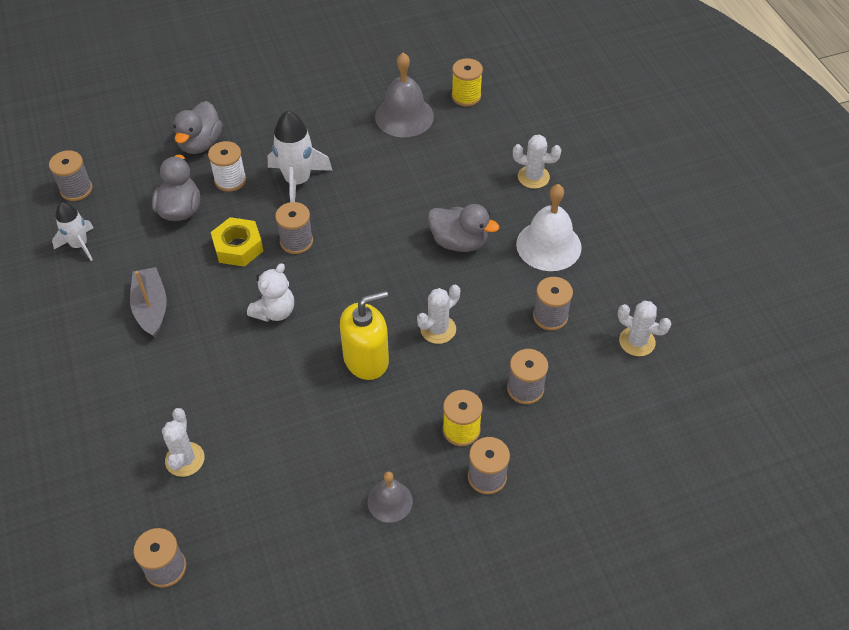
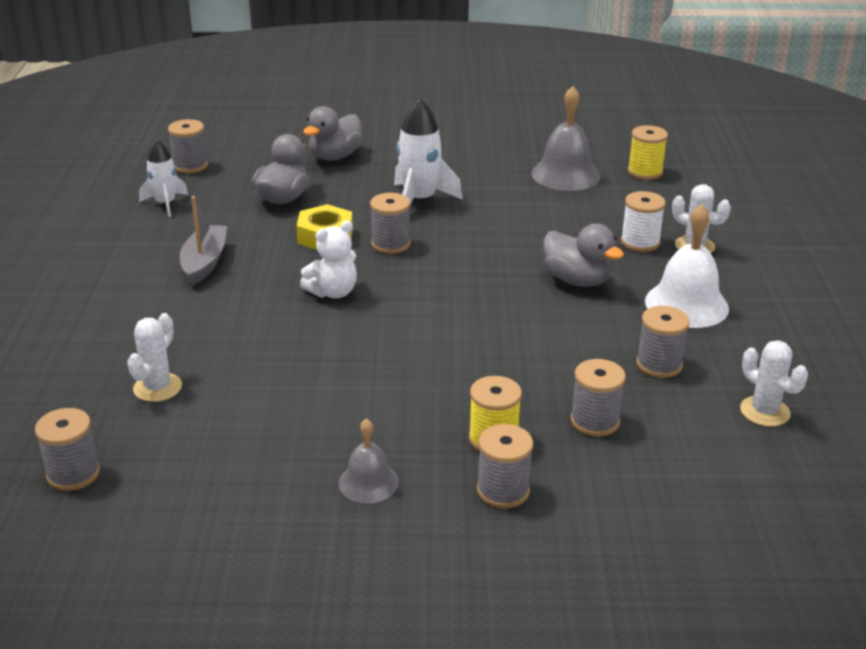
camera: 20 degrees right, 20 degrees down
(230, 180) = (348, 187): white spool -> white spool (640, 242)
(366, 359) = (413, 352): yellow soap dispenser -> none
(438, 329) = (512, 346): white cactus -> none

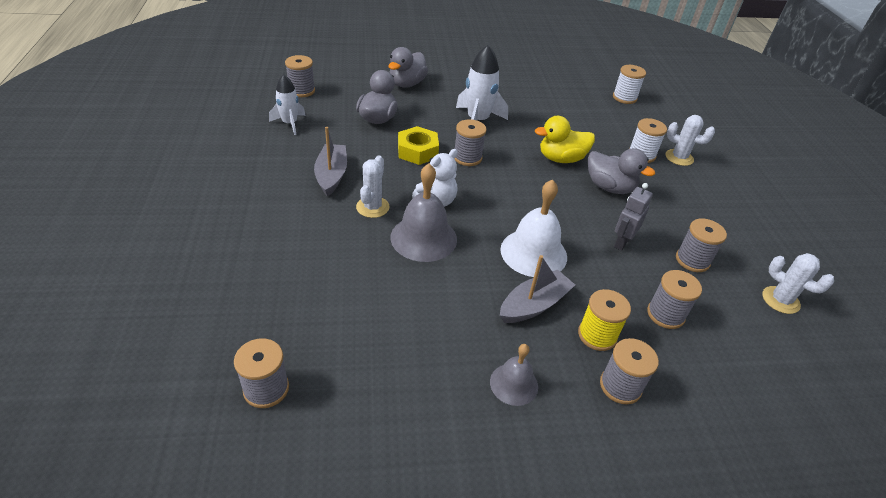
camera: 10 degrees left, 10 degrees up
(157, 387) = (320, 295): white cactus -> white cactus (372, 207)
(422, 406) = (534, 305): none -> grey boat
(521, 246) = (561, 159): none -> yellow duck
(566, 174) = (572, 99): grey bell -> grey bell (423, 238)
(568, 342) = (622, 242): none -> grey robot
(645, 172) = (624, 98): yellow spool -> white spool
(686, 304) = (691, 207): white bell -> white bell (533, 252)

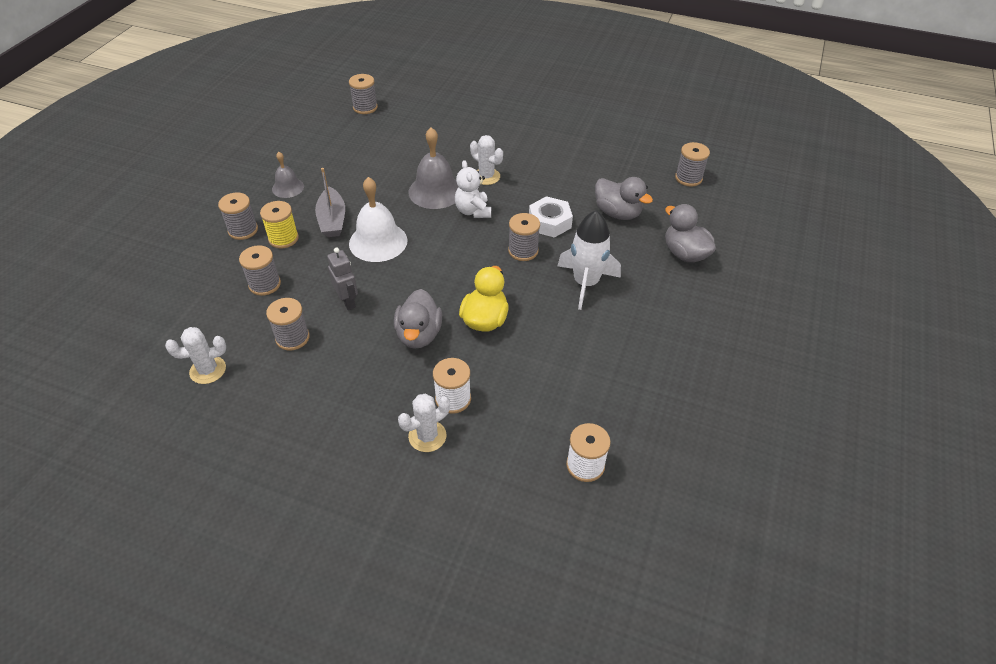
camera: 120 degrees right, 5 degrees up
(289, 123) = (629, 160): white rocket -> none
(331, 175) = (539, 166): grey boat -> none
(417, 151) = (549, 222): yellow nut -> white nut
(609, 187) = (419, 335): grey duck -> grey duck turned 60 degrees counterclockwise

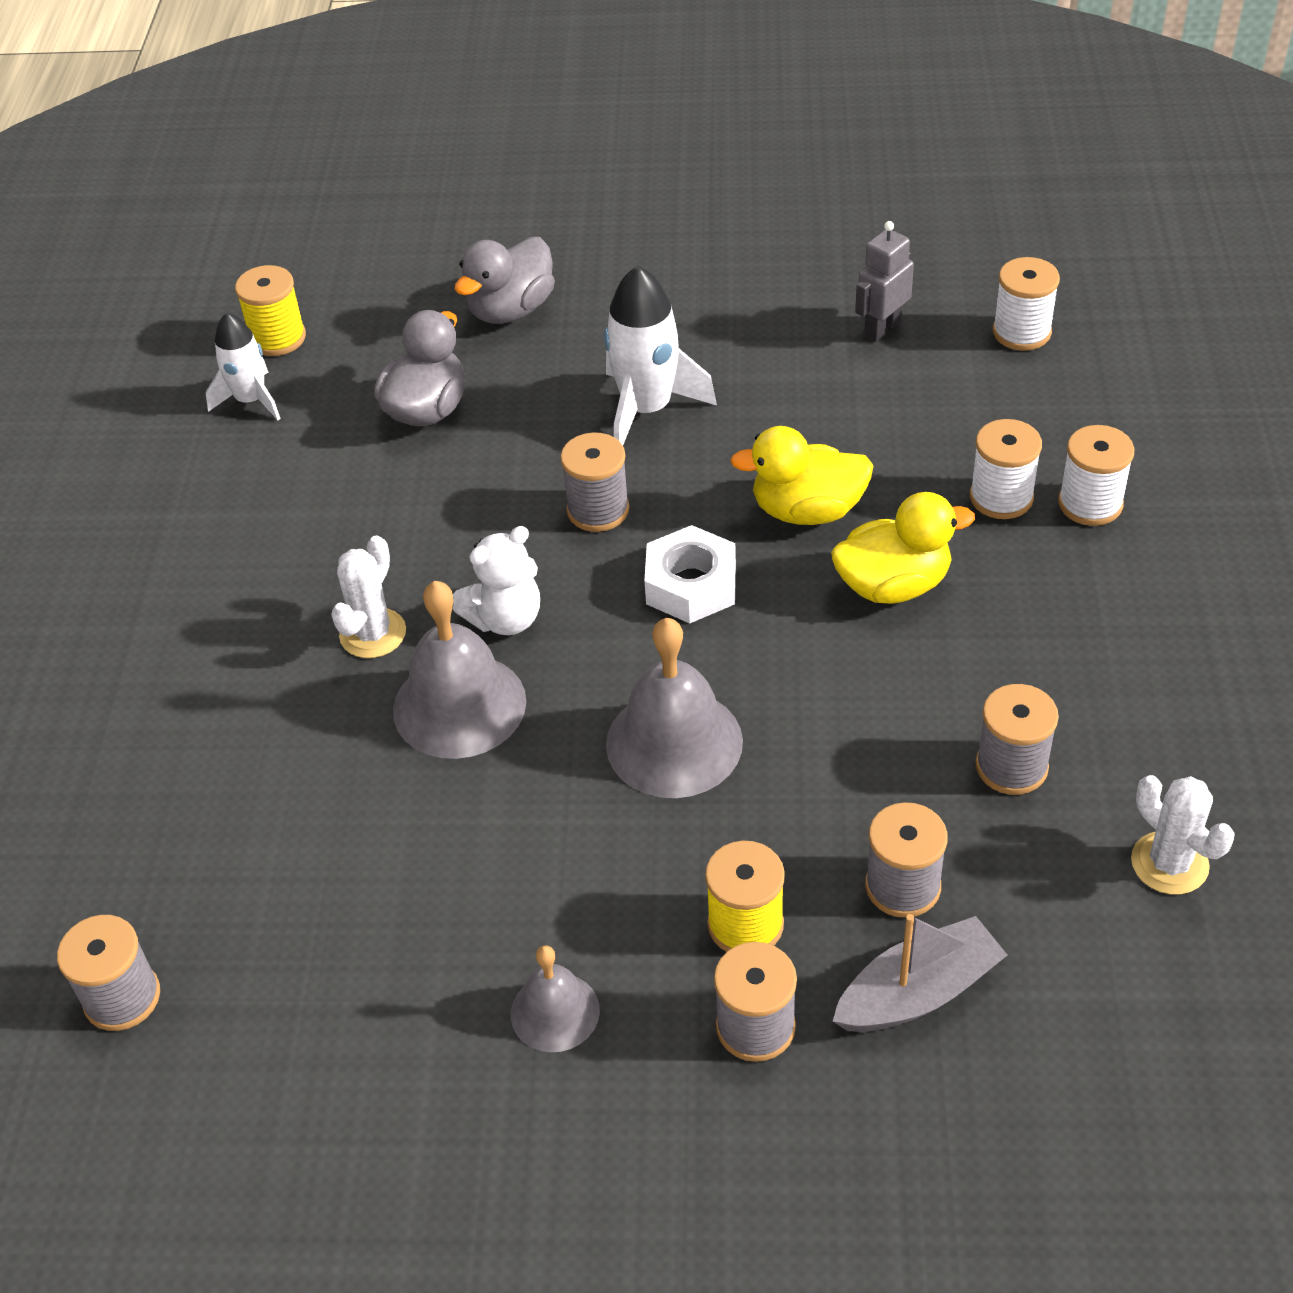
camera: 105 degrees left, 0 degrees up
(332, 220) = (640, 857): grey boat -> grey boat (918, 992)
(348, 301) = (871, 721): grey robot -> grey robot (882, 328)
(378, 241) = (674, 742): white bell -> grey bell
(419, 335) = (893, 585): grey duck -> yellow duck
(427, 436) = (1090, 504): white cactus -> white spool
(549, 222) = (494, 495): white nut -> white nut (691, 585)
(646, 165) = (251, 400): none -> white rocket
(688, 178) = (278, 338): grey spool -> yellow spool

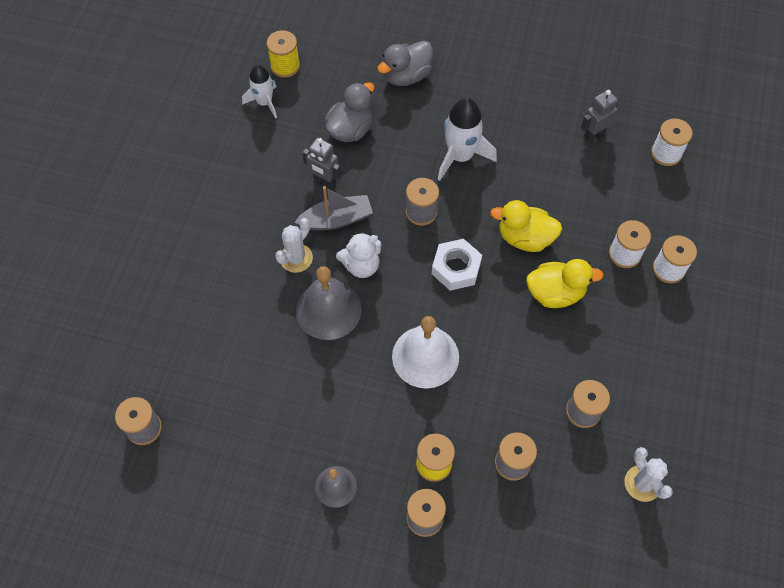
camera: 10 degrees right, 15 degrees up
(397, 498) = (324, 180): none -> grey robot
(674, 742) = (425, 356): grey bell -> white bell
(918, 992) = (504, 520): grey boat -> grey boat (336, 219)

